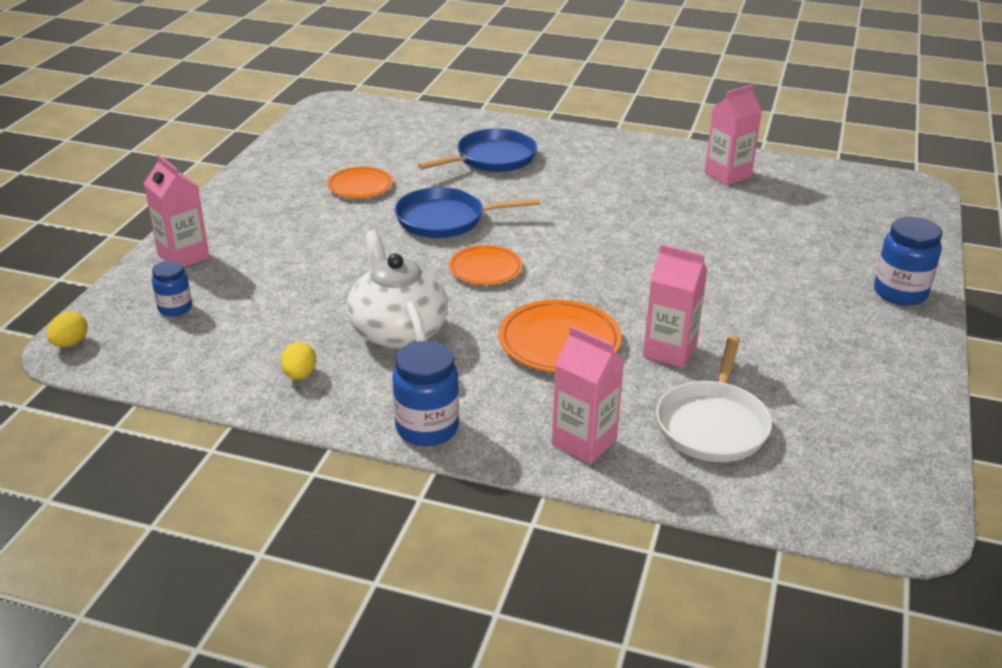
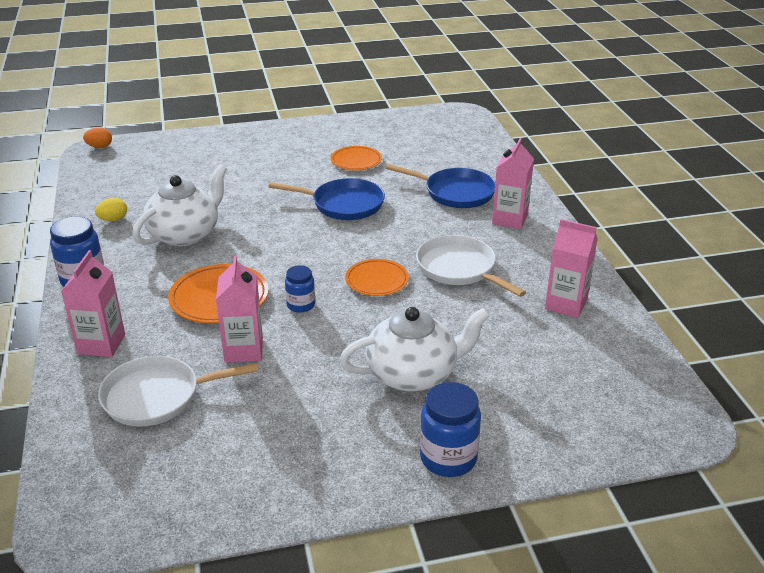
camera: 60 degrees right, 0 degrees up
(70, 343) = (99, 147): yellow egg -> orange egg
(175, 308) = (155, 159): blue jar -> blue jar (301, 305)
(183, 256) = (213, 141): pink carton -> pink carton (509, 219)
(445, 219) = (344, 204): blue pan -> blue pan turned 135 degrees clockwise
(485, 269) = (291, 240): orange plate -> orange plate (377, 280)
(629, 200) = (459, 269): none -> white pan
(775, 273) = (413, 374): none -> white teapot

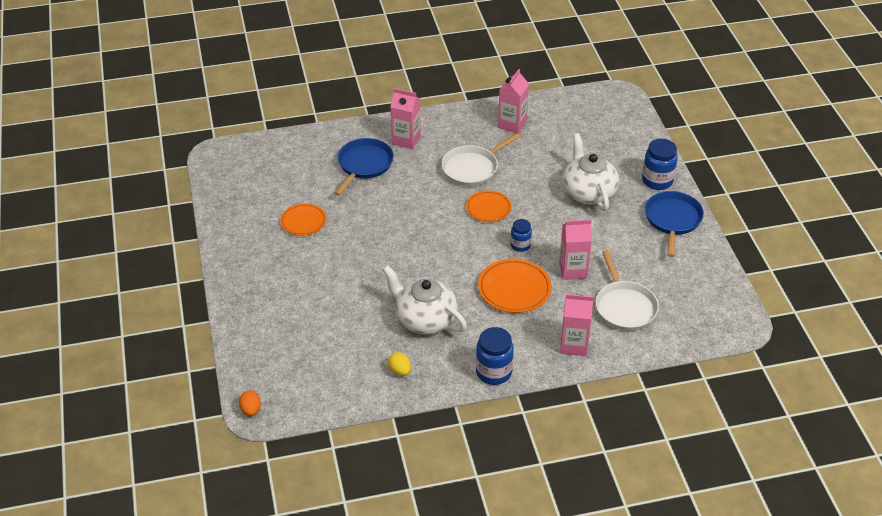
camera: 90 degrees left, 10 degrees up
(344, 204) = (379, 227): blue pan -> blue pan (672, 220)

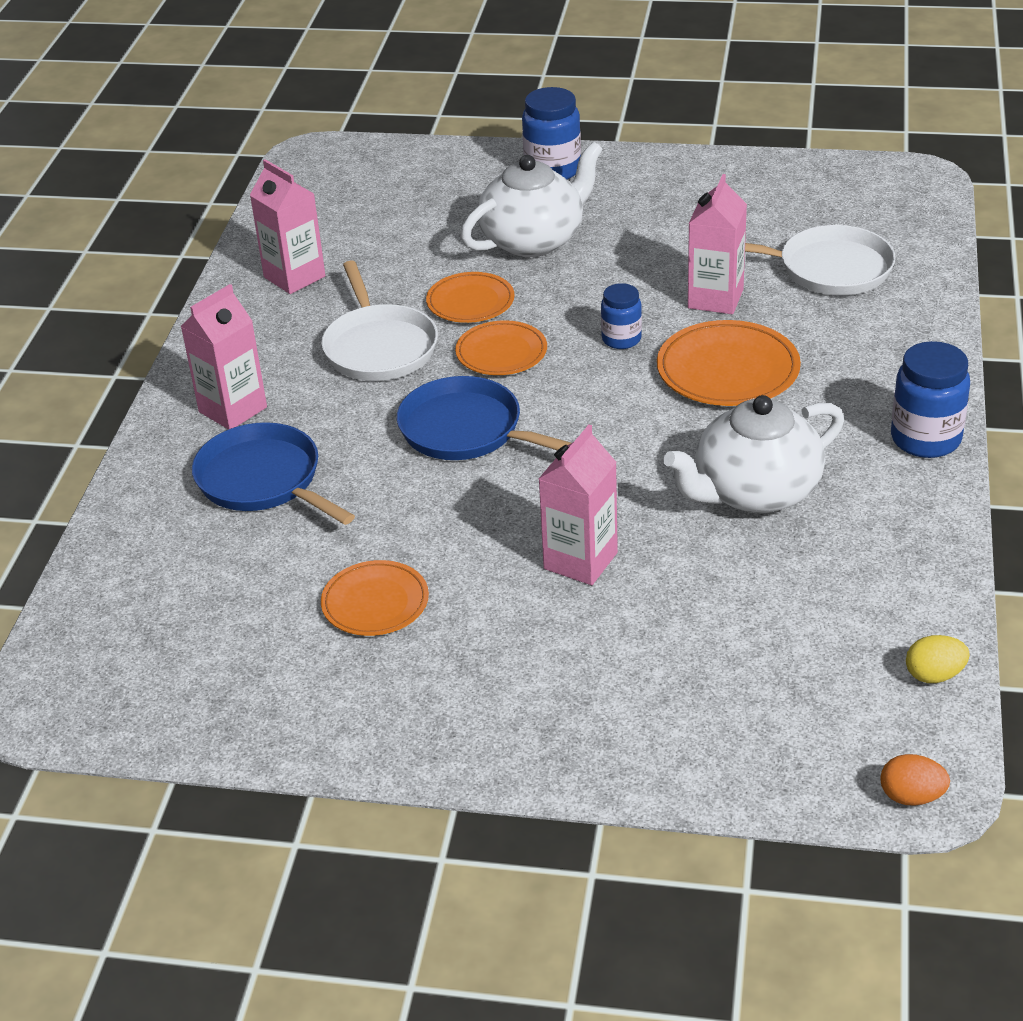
camera: 65 degrees left, 5 degrees down
(400, 371) = (878, 553): yellow egg -> yellow egg (934, 675)
(523, 186) = (470, 302): none -> orange plate
(574, 345) = (894, 338): pink carton -> pink carton (580, 561)
(588, 192) = (534, 240): white teapot -> white teapot turned 135 degrees clockwise
(672, 220) = (654, 179): blue pan -> blue pan (467, 430)

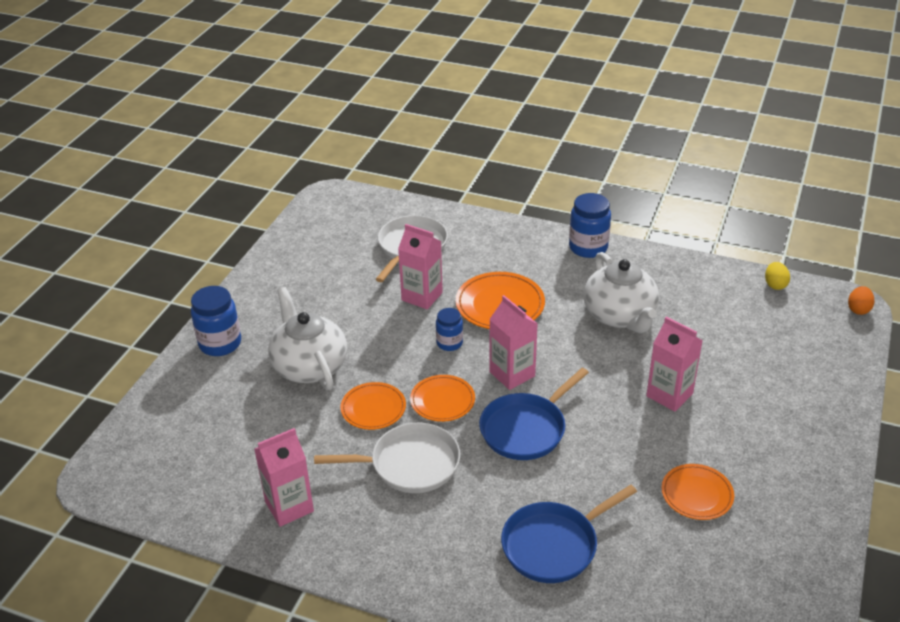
camera: 80 degrees left, 0 degrees up
(233, 409) = (459, 559): pink carton -> pink carton (512, 374)

